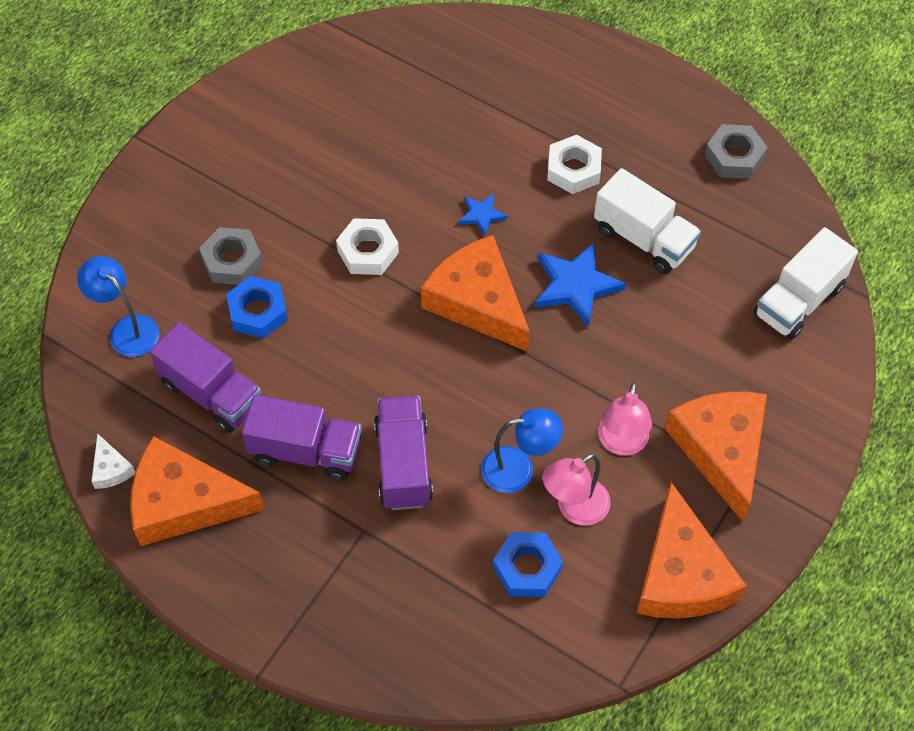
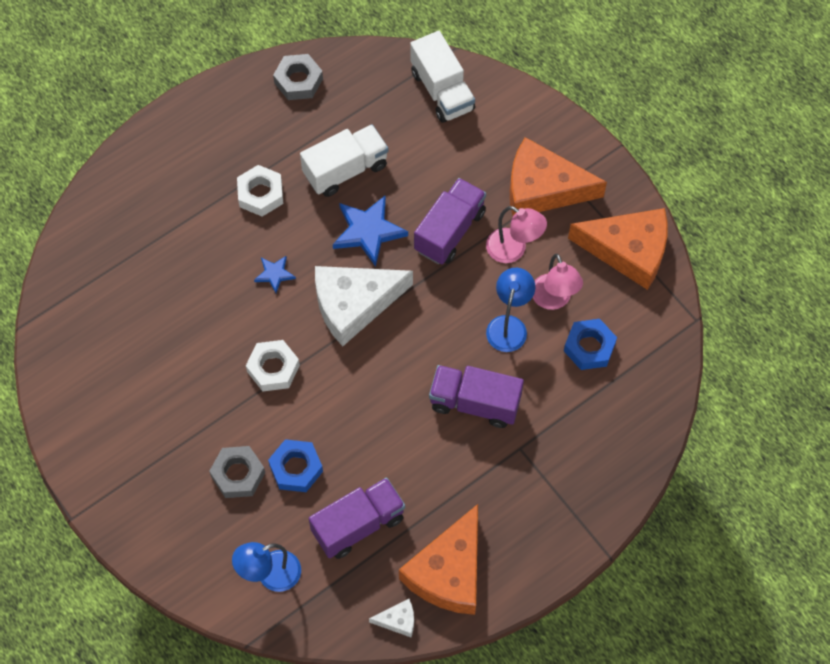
camera: 70 degrees left, 5 degrees up
(306, 451) = (437, 469): purple truck -> purple truck (449, 231)
(478, 302) = (354, 304): orange cheese -> white cheese

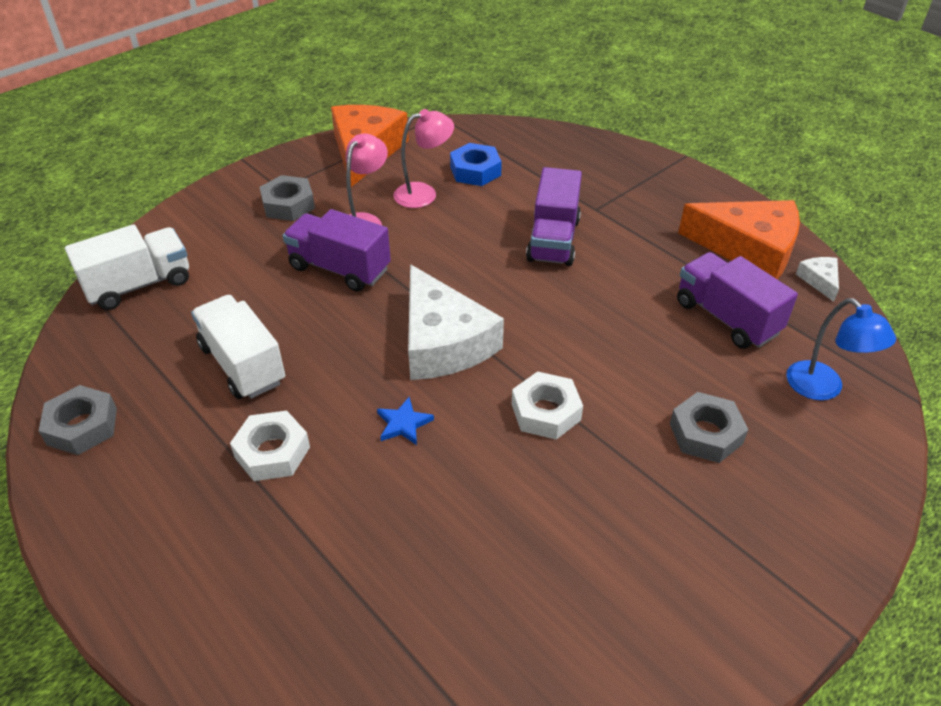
camera: 95 degrees left, 20 degrees down
(296, 468) = (677, 377): blue nut -> none
(368, 231) = (338, 336): blue star -> none
(509, 325) = (457, 221): blue lamp -> none
(543, 188) = (288, 204): orange cheese -> grey nut

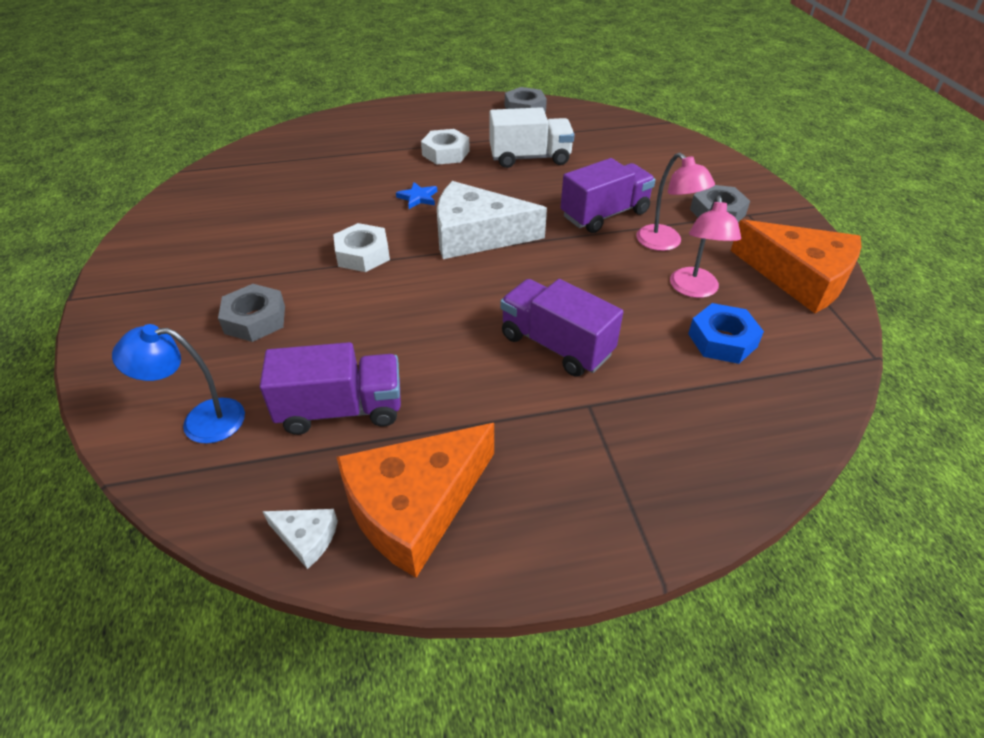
camera: 120 degrees right, 0 degrees up
(139, 285) = (646, 138): white truck -> none

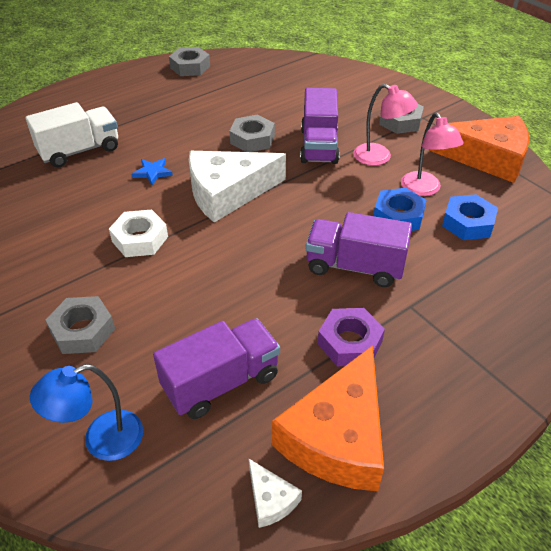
camera: 25 degrees left, 0 degrees up
(306, 538) = (270, 499): white cheese -> white cheese turned 60 degrees clockwise
(446, 153) = (148, 124): white nut -> none
(495, 418) = (350, 342): none -> purple nut
(530, 158) = (225, 111): white truck -> white truck (79, 151)
(538, 191) = (252, 139): none -> grey nut
(605, 214) = (319, 146): purple truck -> purple truck turned 150 degrees clockwise
(643, 309) = (398, 216): none -> blue nut

